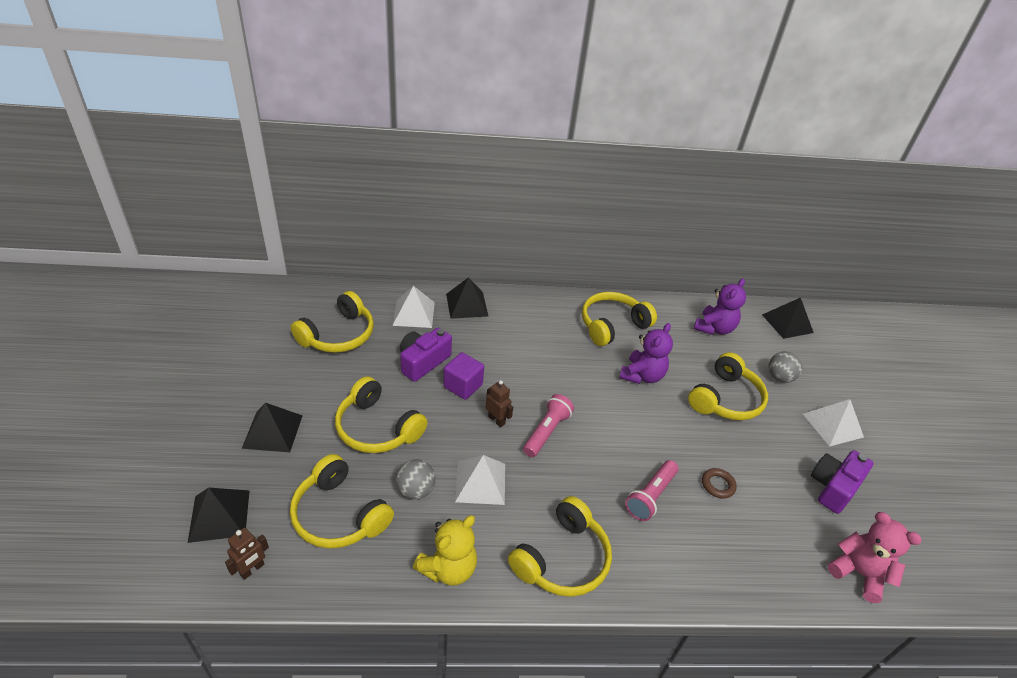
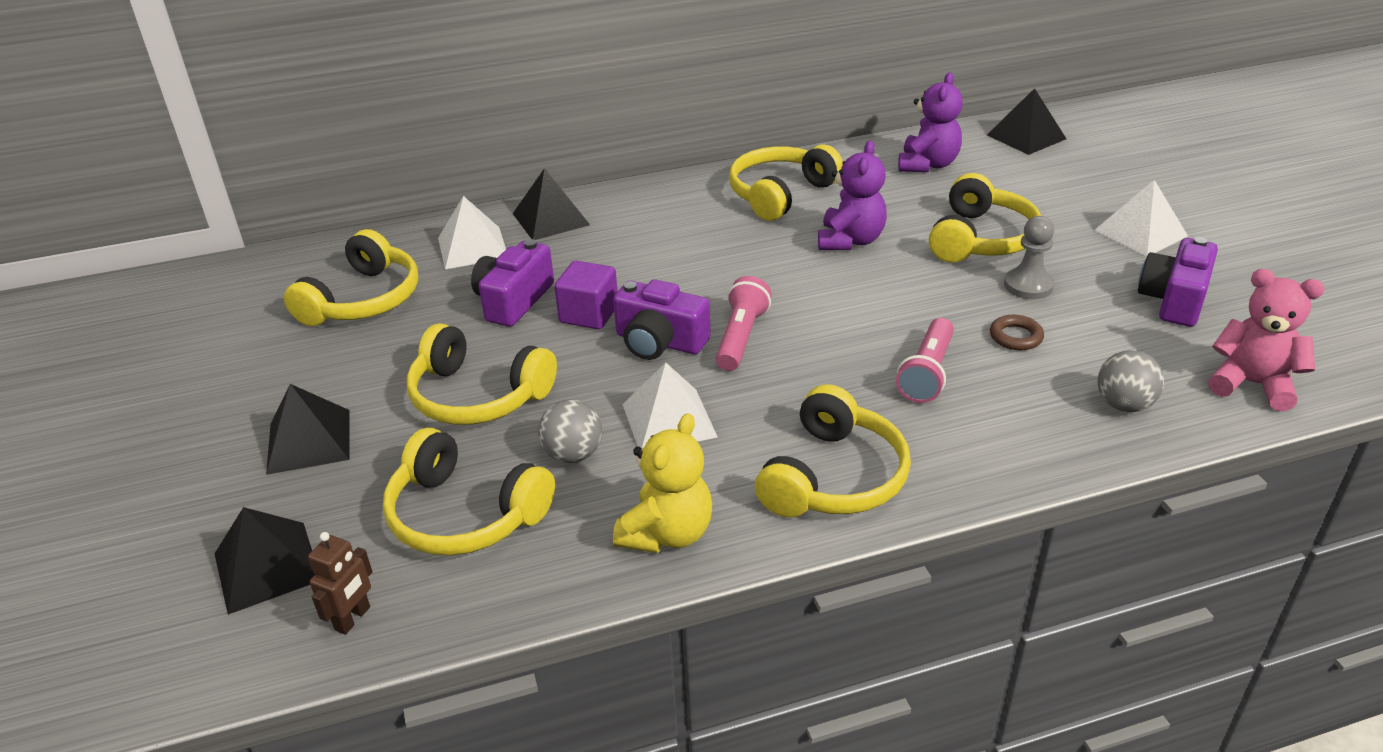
camera: 10 degrees left, 5 degrees down
(496, 420) = (659, 342): brown robot -> purple camera
(741, 446) = (1028, 285): none -> grey pawn
(779, 377) = (1043, 198): grey ball -> grey ball (1123, 405)

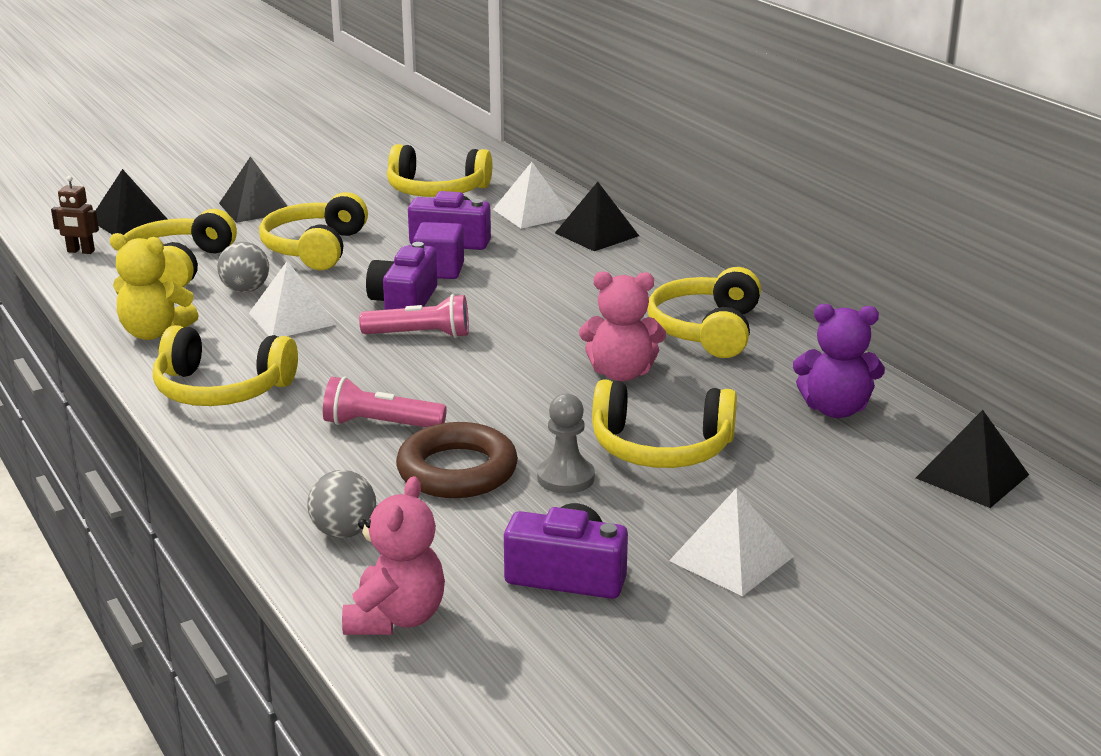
camera: 75 degrees right, 10 degrees down
(780, 194) = (706, 330): yellow headphones -> yellow headphones turned 105 degrees counterclockwise
(850, 241) = (621, 373): purple teddy bear -> pink teddy bear
(1015, 337) = (457, 470): brown ring -> brown ring, size x2.04

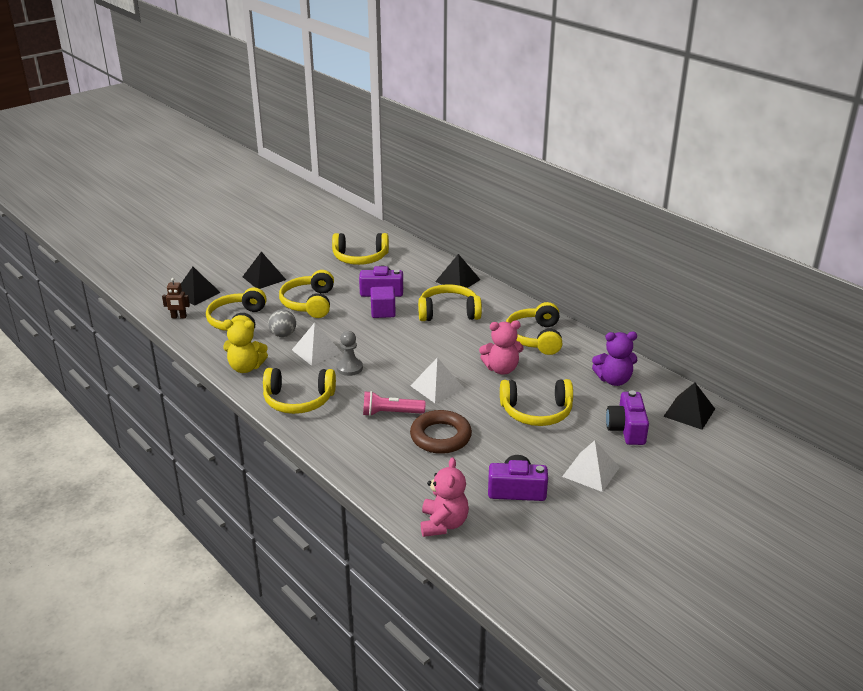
camera: 10 degrees left, 5 degrees up
(344, 532) = (398, 479): grey ball -> none
(404, 302) = (372, 335): purple camera -> purple camera (626, 429)
(420, 335) = (389, 355): pink flashlight -> none
(532, 213) = (418, 269): white pyramid -> white pyramid (437, 387)
(559, 280) = (448, 312): none -> yellow headphones
(565, 478) = (496, 435): grey pawn -> grey pawn (349, 368)

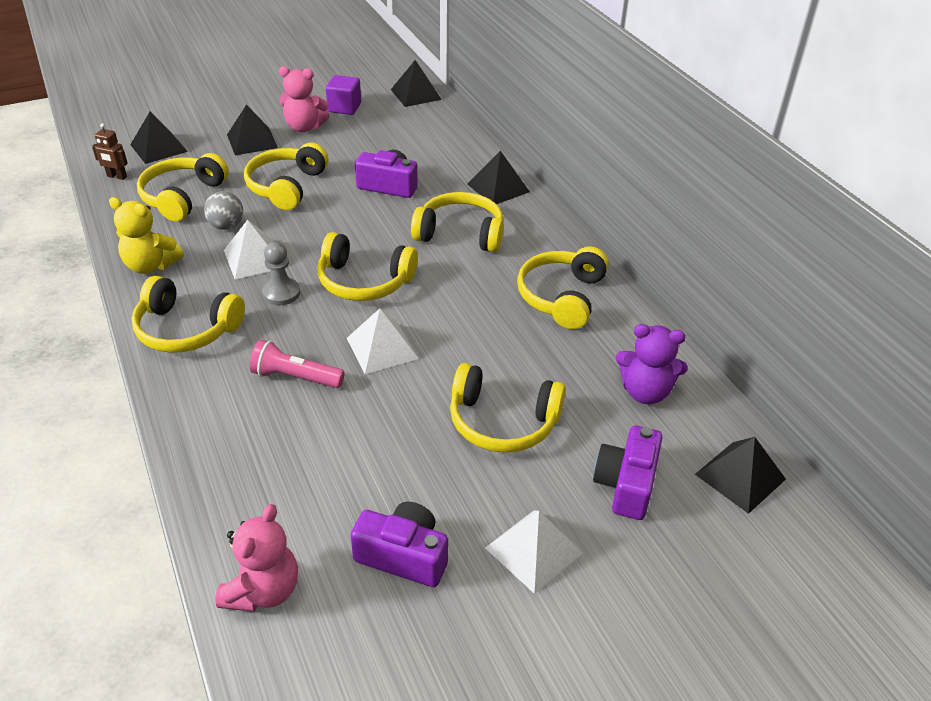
camera: 15 degrees right, 10 degrees up
(360, 258) = (388, 133): yellow headphones -> yellow headphones (364, 281)
(364, 229) = (415, 94): none -> black pyramid
(383, 312) = (373, 217): purple cube -> purple cube (344, 107)
(440, 436) = (342, 432): brown ring -> none
(501, 369) = (488, 338): pink teddy bear -> pink teddy bear (304, 127)

